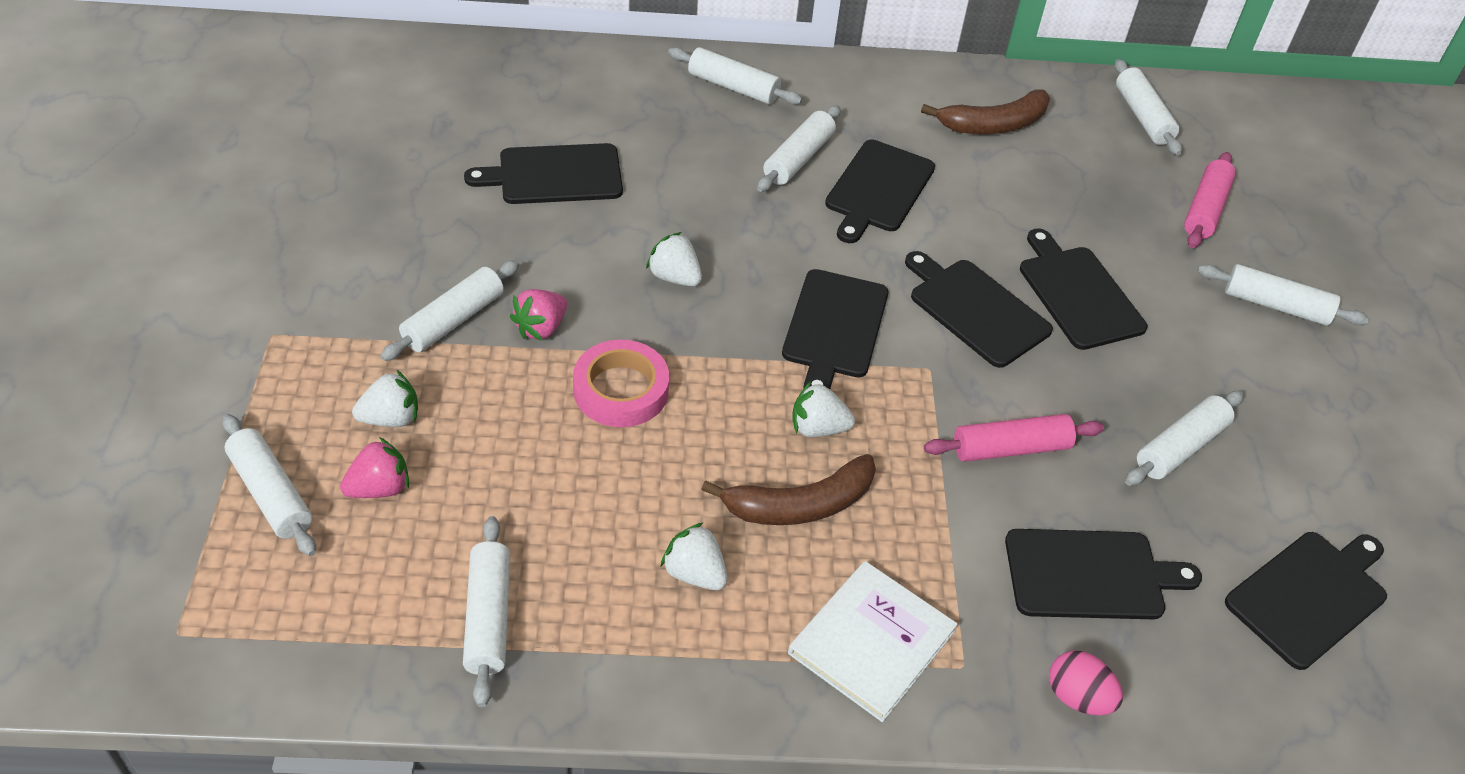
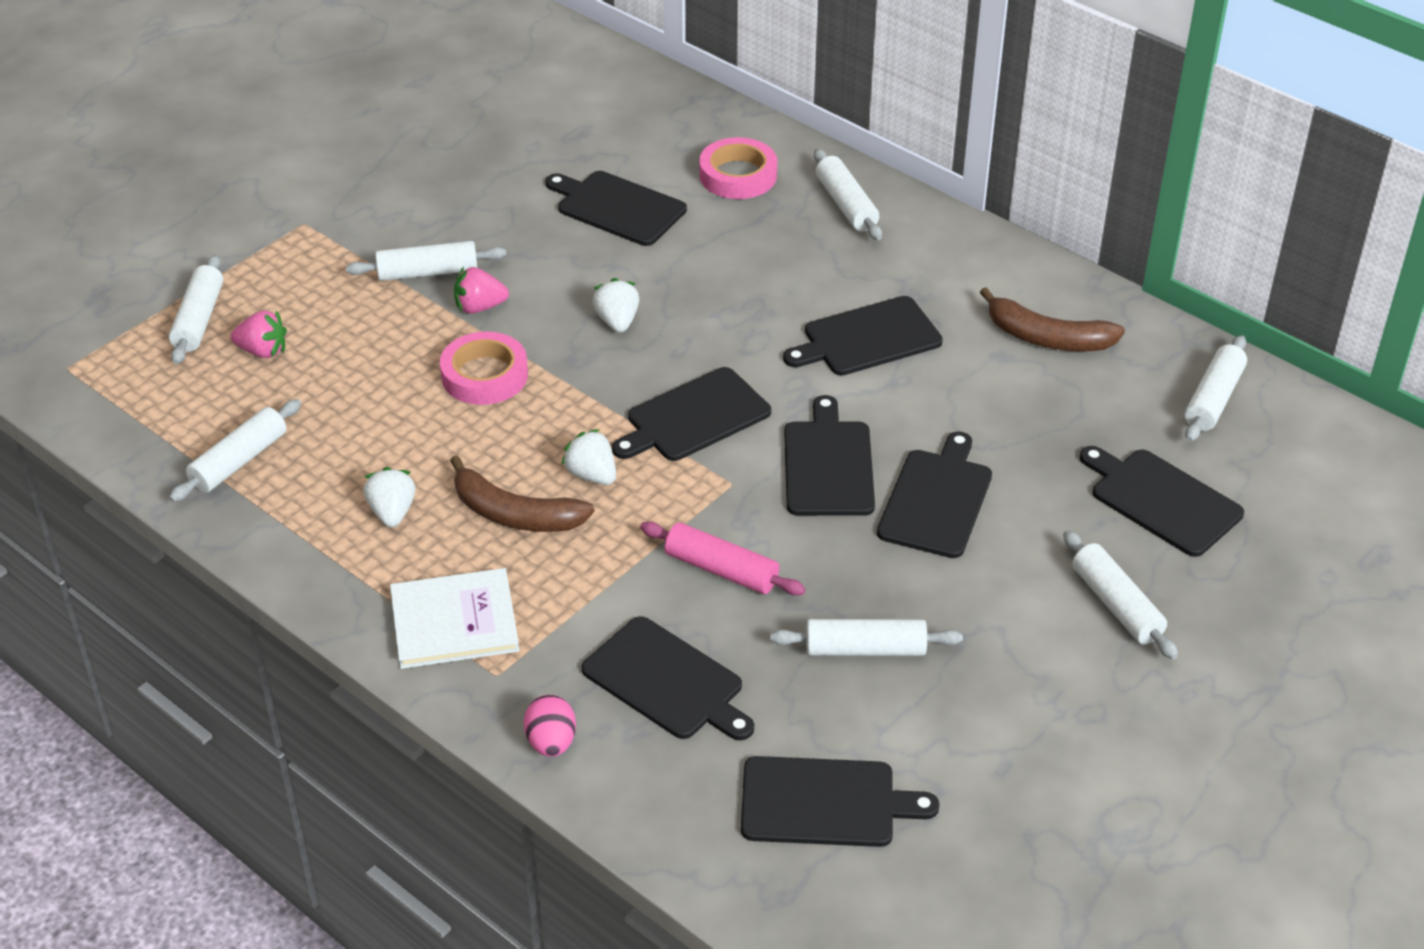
camera: 45 degrees right, 5 degrees down
(391, 418) = (317, 313): white strawberry -> none
(621, 100) = (738, 175): none -> pink tape
(798, 158) = (829, 284): white rolling pin -> none
(1205, 209) = (1161, 500): pink rolling pin -> black cutting board

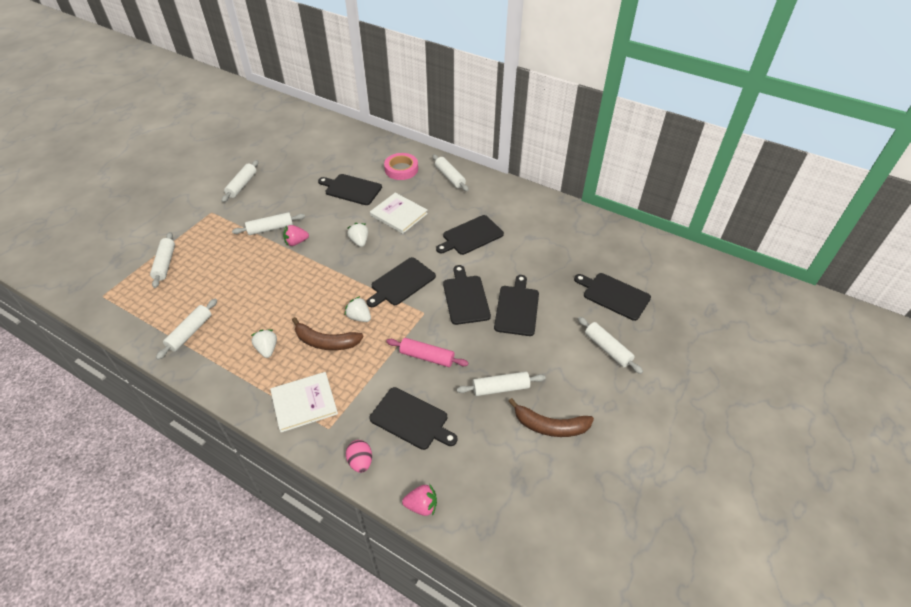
camera: 10 degrees left, 5 degrees up
(263, 351) = (197, 275): pink strawberry -> pink strawberry (421, 505)
(484, 375) = (303, 274): pink tape -> none
(714, 274) = (398, 214): none -> white book
(824, 802) = (498, 474): black cutting board -> none
(1047, 338) = (547, 226): brown banana -> brown banana (550, 426)
(1213, 399) = (623, 245): white rolling pin -> white rolling pin (242, 185)

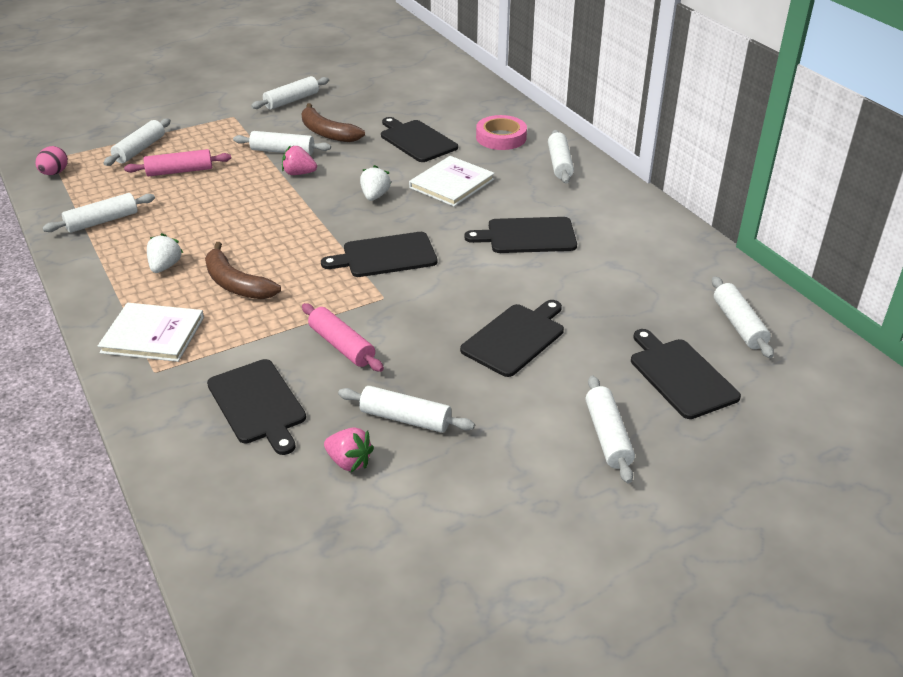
camera: 30 degrees right, 10 degrees down
(211, 271) = (180, 171): none -> pink rolling pin
(359, 317) = (299, 273): white strawberry -> none
(360, 462) = (156, 421): pink egg -> pink egg (54, 173)
(398, 214) = (451, 183): white book -> white book turned 60 degrees clockwise
(421, 505) = (181, 501): pink strawberry -> pink strawberry (349, 462)
(465, 298) = (454, 301): black cutting board -> none
(550, 426) = (433, 491): brown banana -> brown banana (327, 133)
(618, 251) = (738, 324): none -> white rolling pin

